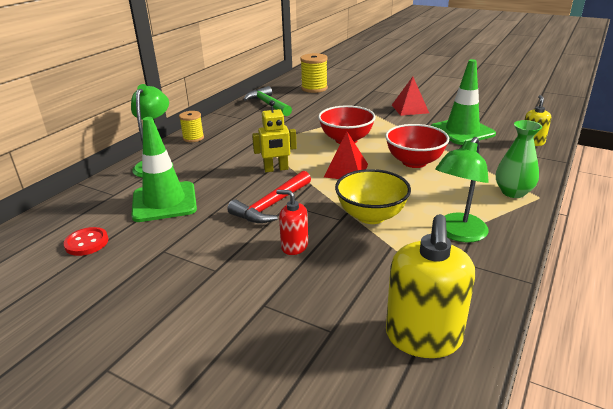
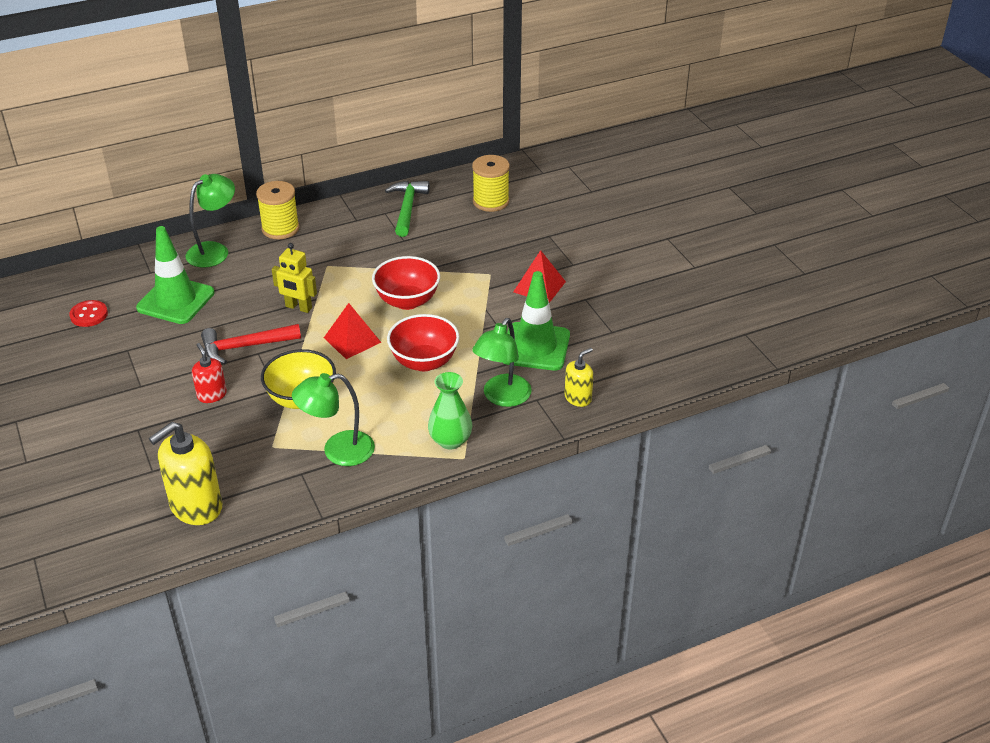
camera: 35 degrees right, 10 degrees up
(193, 138) = (280, 229): yellow spool -> yellow spool, size x1.55
(494, 159) = (502, 397): none -> green lamp

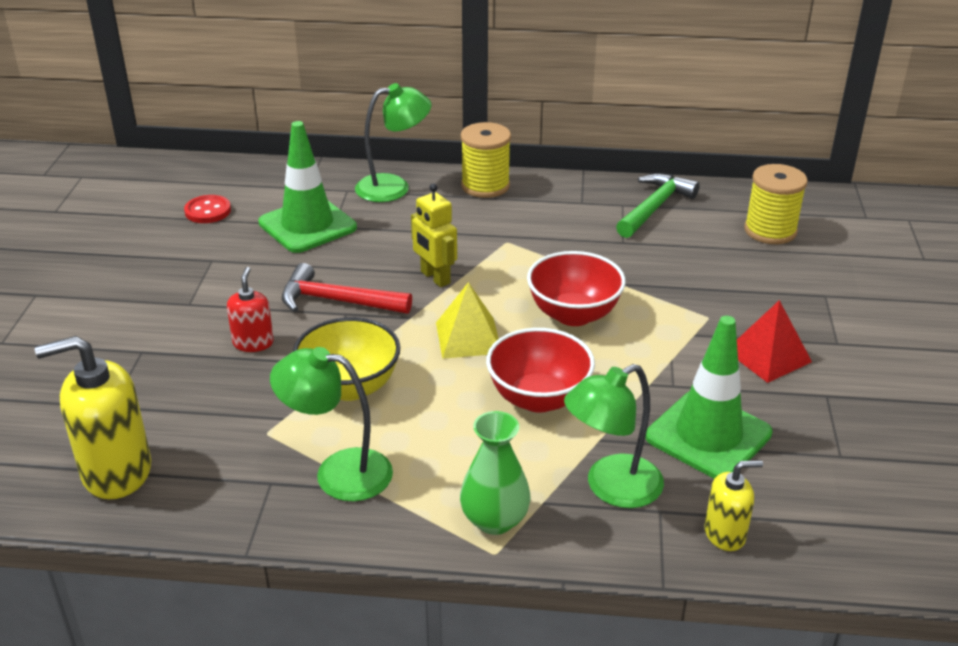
camera: 30 degrees right, 5 degrees down
(352, 340) = (468, 337): red pyramid -> yellow pyramid

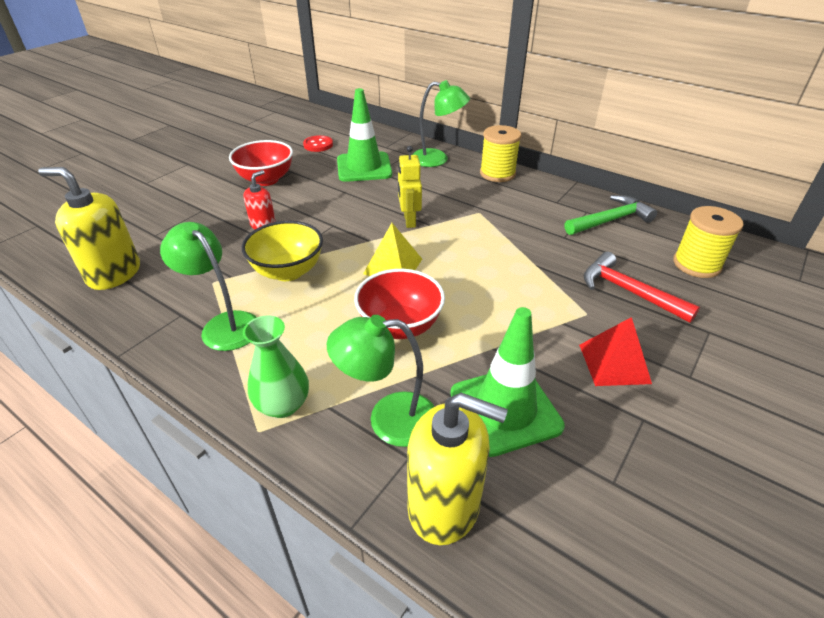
camera: 30 degrees right, 5 degrees up
(337, 301) = (335, 216): red hammer -> red hammer (628, 291)
(573, 314) = (481, 275): red bowl -> red bowl (266, 180)
(725, 534) = (444, 505): yellow soap dispenser -> yellow soap dispenser, size x1.83

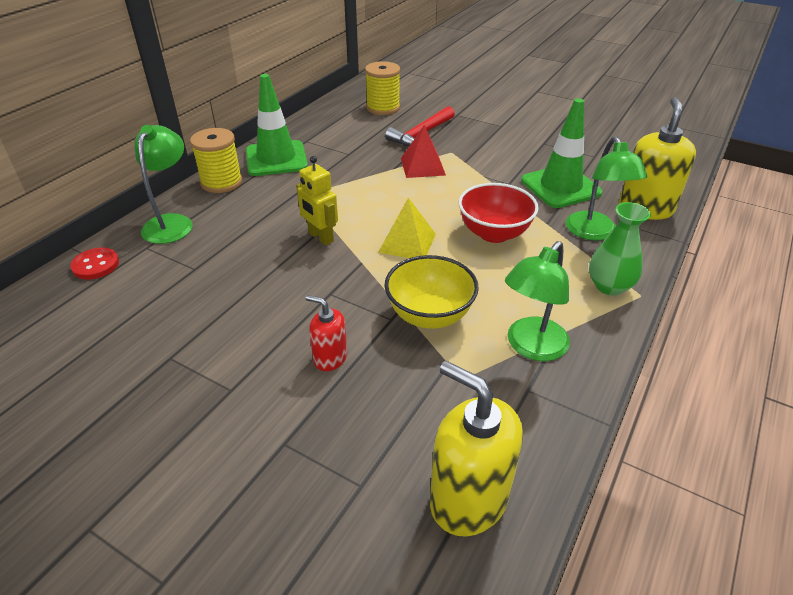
camera: 95 degrees left, 0 degrees up
(114, 273) = (468, 499): yellow soap dispenser -> yellow soap dispenser turned 120 degrees clockwise
(266, 180) = (192, 383): red bowl -> none
(318, 145) = (77, 341): red button -> red button (96, 265)
(364, 167) = (177, 283): green traffic cone -> green traffic cone (276, 159)
(409, 220) = (320, 237): yellow robot -> yellow robot turned 60 degrees clockwise
(610, 220) = (321, 132): green hammer -> none
(614, 363) = (500, 147): red pyramid -> red pyramid (422, 166)

